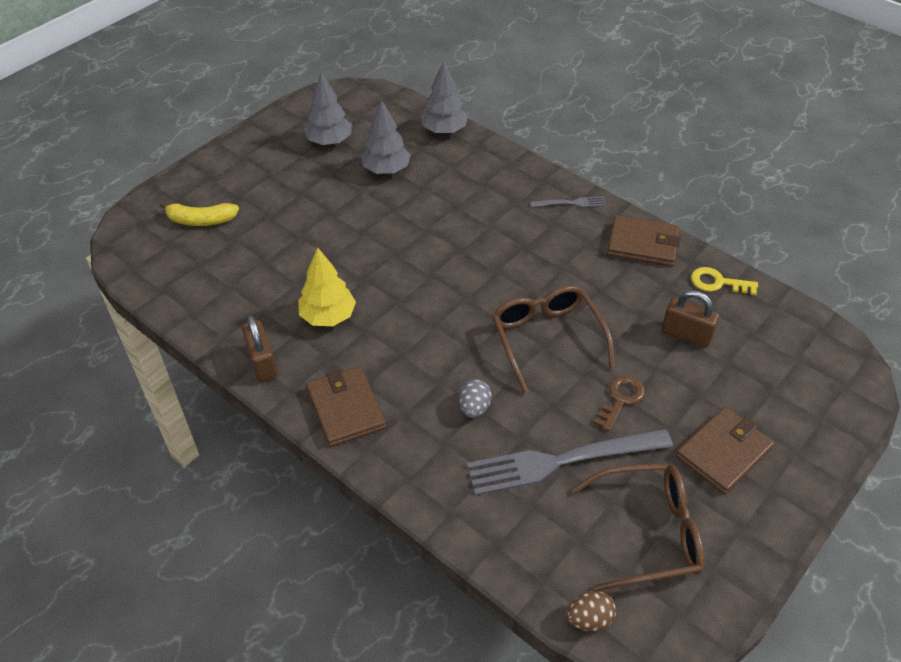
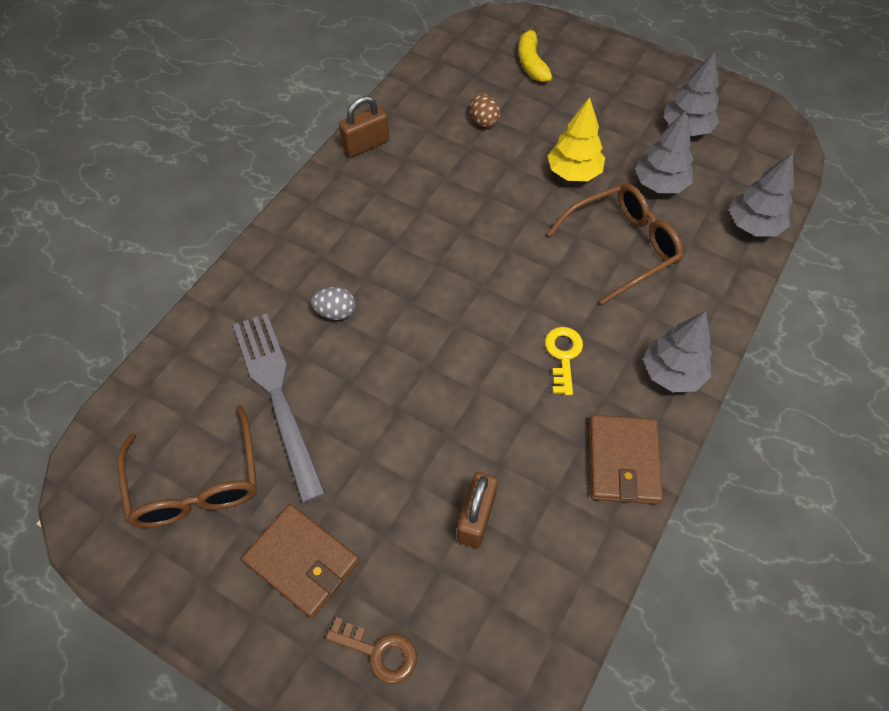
camera: 80 degrees right, 10 degrees up
(328, 316) = (431, 178): yellow tree -> yellow tree (574, 173)
(345, 408) = (322, 212): brown wallet -> none
(547, 339) = (439, 367): brown glasses -> brown glasses (622, 247)
(571, 203) = (672, 373): grey fork -> grey tree
(589, 619) = (103, 434): brown egg -> brown egg (484, 121)
(621, 399) = (365, 448): brown key -> brown key (379, 652)
(717, 282) = (578, 558): yellow key -> yellow key (563, 355)

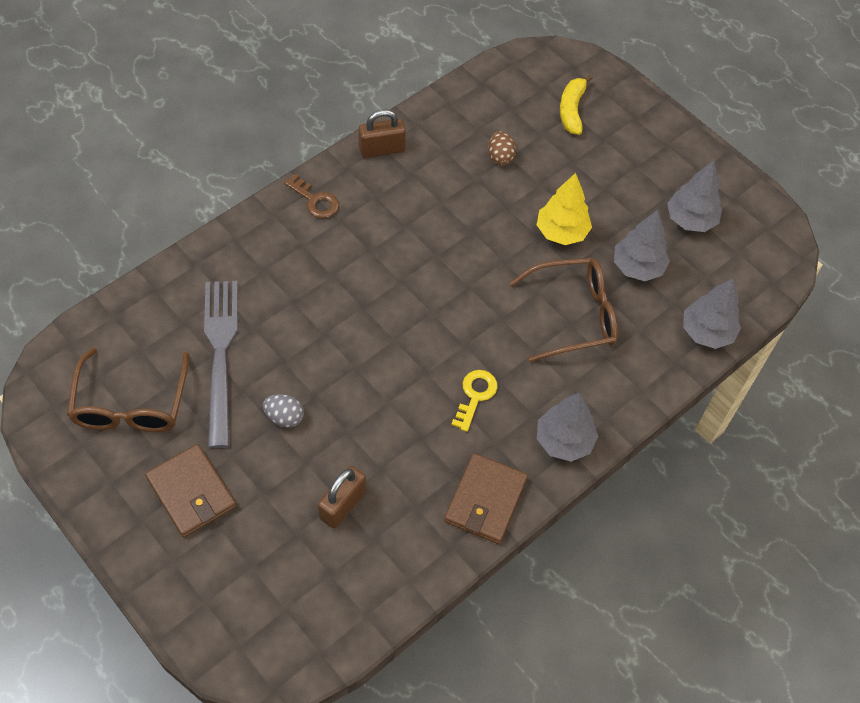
camera: 15 degrees right, 0 degrees up
(336, 312) = (295, 297): grey egg -> grey egg (284, 417)
(379, 652) = (225, 580): brown key -> brown key (315, 200)

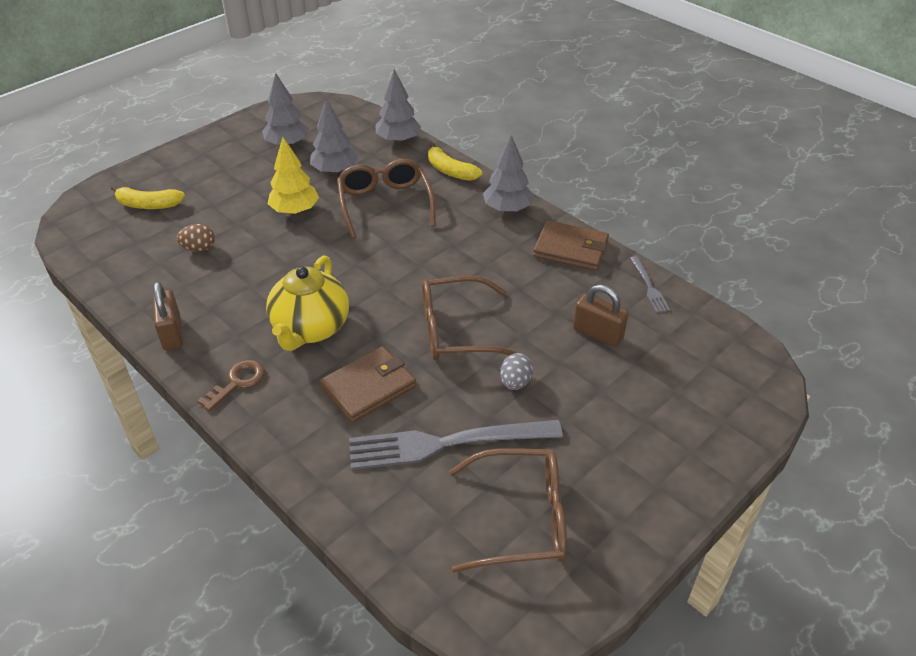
camera: 90 degrees left, 15 degrees down
(192, 492) = (615, 447): brown wallet -> brown wallet (368, 387)
(361, 373) = (457, 331): none -> brown glasses
(376, 251) = (310, 329): none -> yellow teapot
(413, 575) = (649, 286): none -> grey fork
(475, 395) = (472, 257): yellow key -> none
(642, 385) = (450, 171): none -> yellow banana

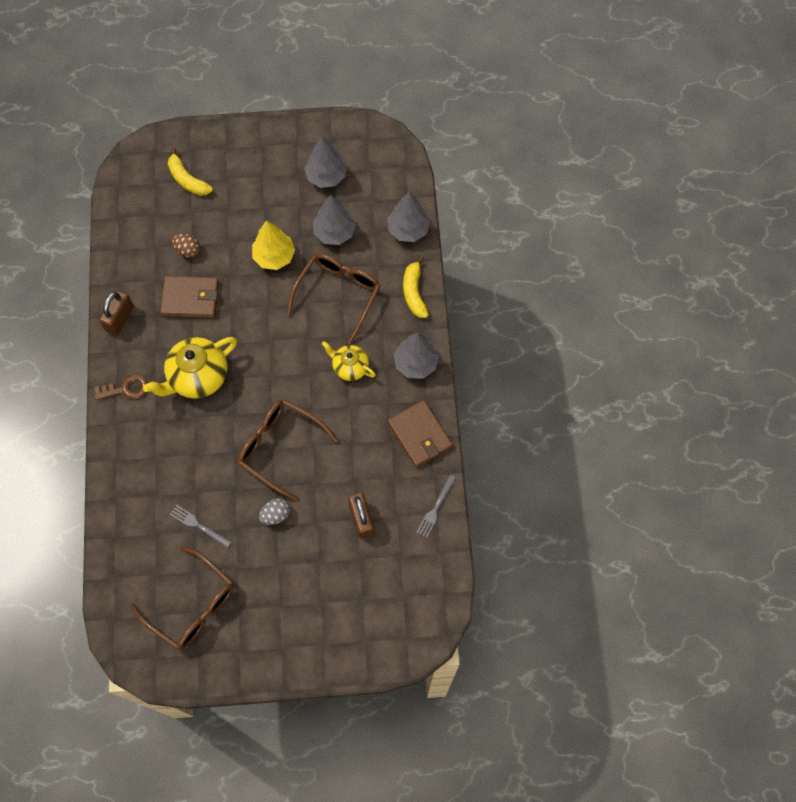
camera: 40 degrees right, 25 degrees up
(368, 387) = (192, 450): brown wallet -> brown wallet (190, 298)
(446, 443) = (198, 525): grey fork -> grey fork, size x0.46
(453, 241) = (350, 367): none -> yellow teapot

